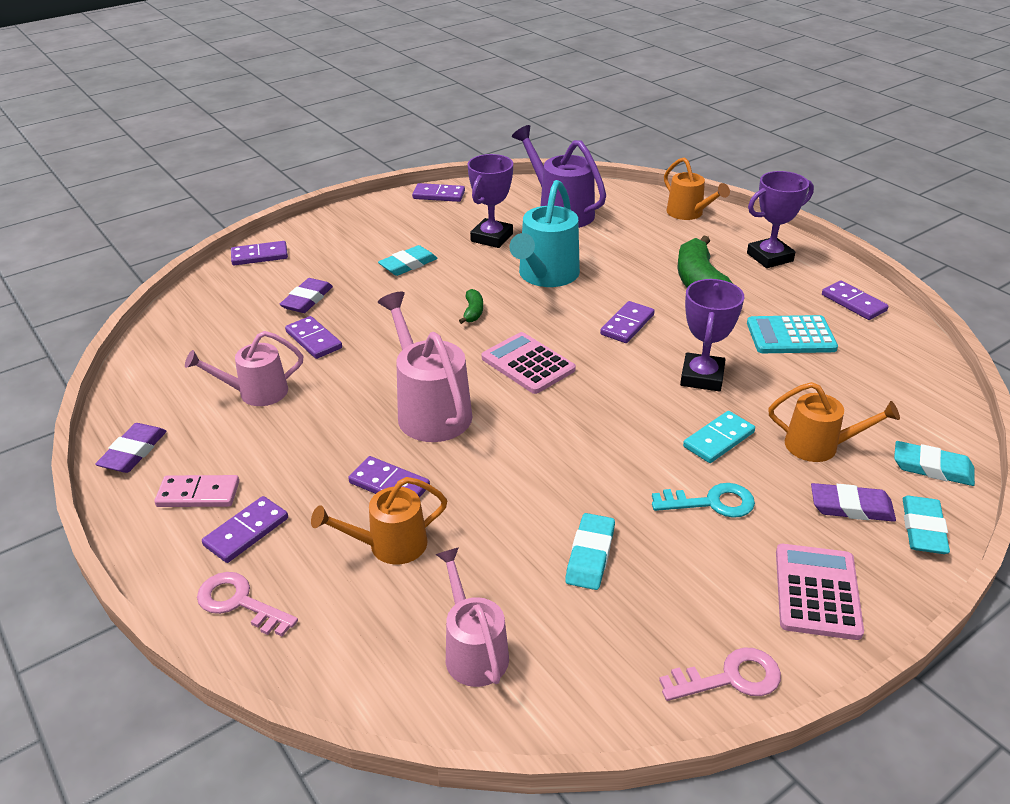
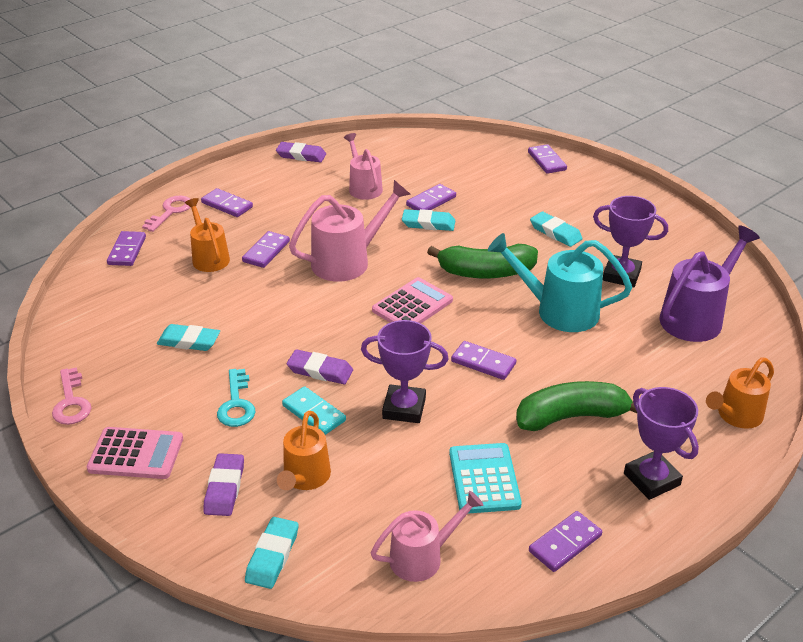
camera: 85 degrees right, 0 degrees up
(198, 494) = (261, 184): pink domino -> none
(307, 299) = (486, 191): purple eraser -> purple eraser (320, 370)
(439, 195) = (696, 238): purple domino -> purple domino (127, 251)
(473, 312) = (486, 272): green banana -> green banana, size x2.22
(473, 650) = (118, 296): pink watering can -> pink watering can (423, 557)
(923, 529) = (193, 532): turquoise eraser -> turquoise eraser (428, 223)

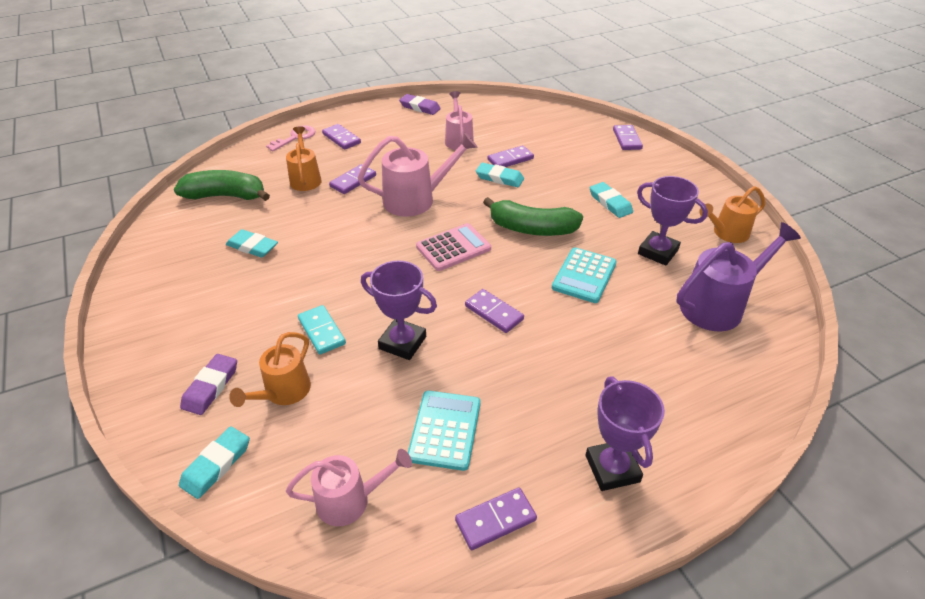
camera: 15 degrees right, 5 degrees up
(71, 402) = (133, 282): pink key -> none
(127, 251) = (245, 163): purple domino -> none
(136, 454) = (156, 339): pink calculator -> none
(236, 404) = (261, 310): turquoise key -> none
(320, 370) = (346, 293): purple eraser -> none
(558, 311) = (584, 276): turquoise watering can -> turquoise calculator
(571, 417) = (556, 383): green banana -> green banana (226, 196)
(736, 416) = (726, 417): orange watering can -> orange watering can (726, 233)

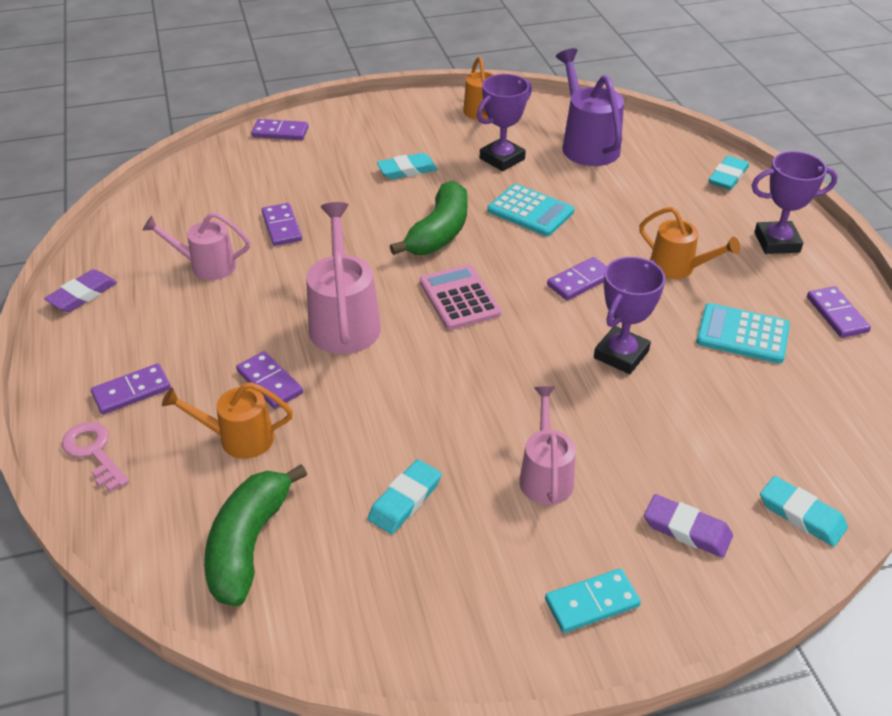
camera: 80 degrees left, 0 degrees up
(283, 393) = (696, 458): orange watering can -> orange watering can (678, 268)
(322, 331) = (596, 423): turquoise domino -> turquoise domino (592, 603)
(351, 500) = (830, 405): pink watering can -> pink watering can (545, 475)
(499, 178) = (322, 242): turquoise eraser -> turquoise eraser (728, 177)

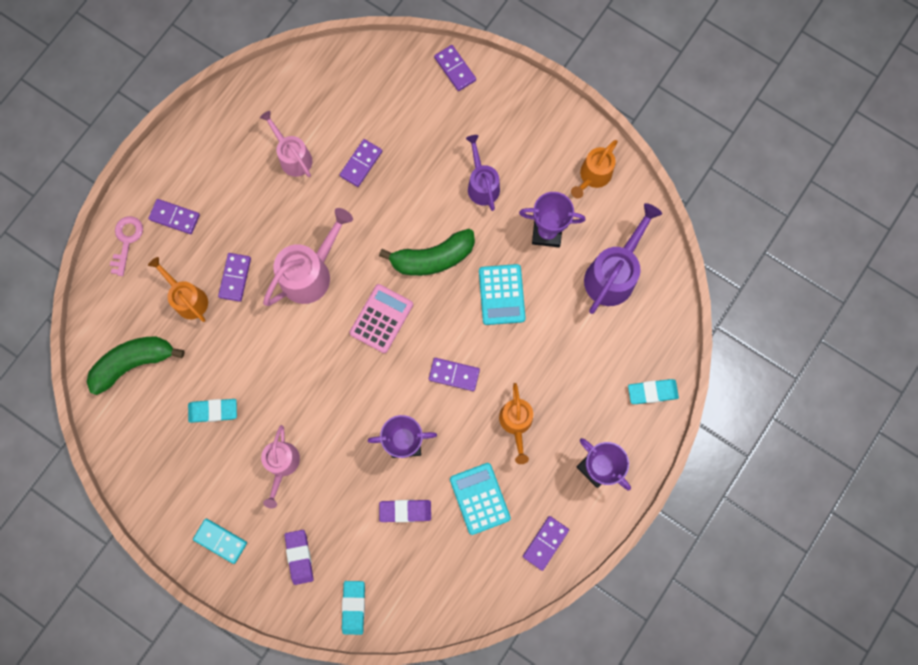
camera: 50 degrees right, 35 degrees up
(82, 295) = (217, 117): purple eraser -> purple eraser (405, 511)
(407, 170) = (482, 184): turquoise eraser -> purple watering can
(545, 475) = (282, 465): pink watering can -> pink watering can turned 135 degrees clockwise

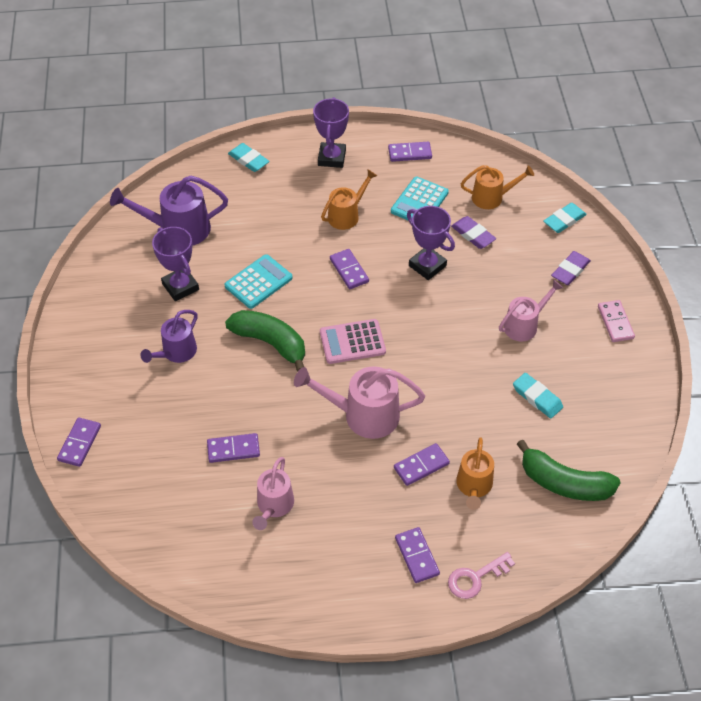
camera: 130 degrees left, 25 degrees down
(220, 540) = (615, 322): turquoise domino -> pink domino
(593, 177) = (105, 287): orange watering can -> orange watering can (492, 197)

